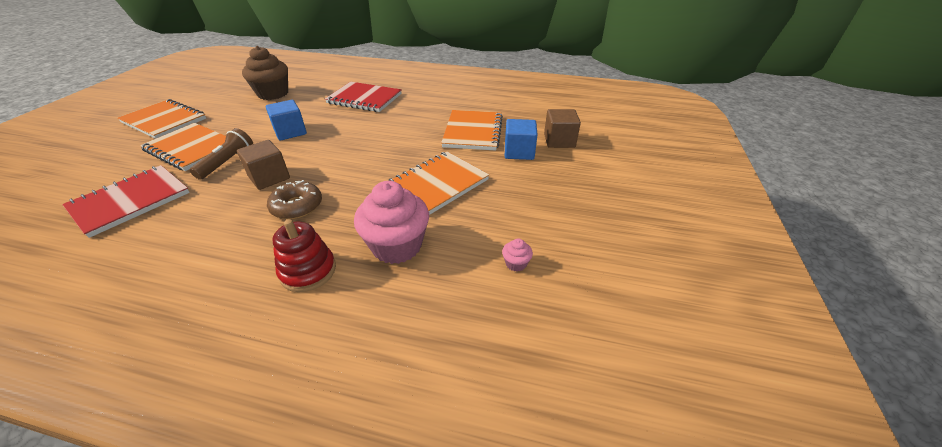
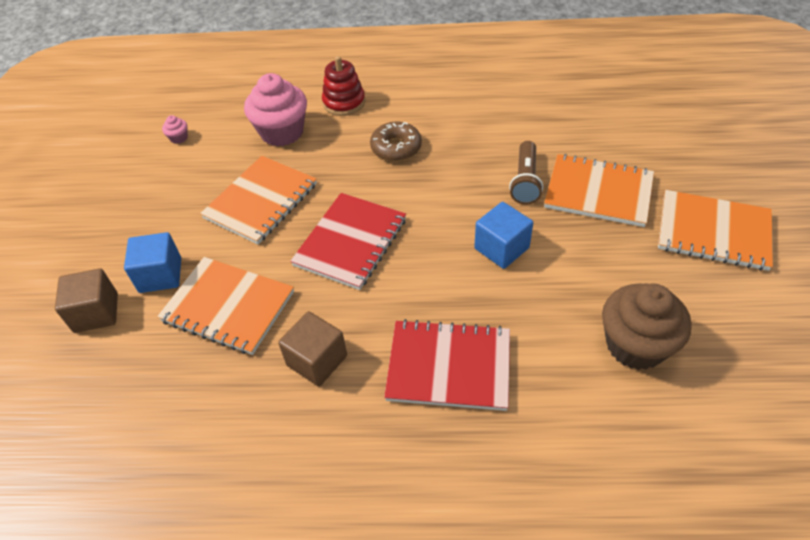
camera: 170 degrees right, 10 degrees up
(130, 201) = (563, 121): red notebook -> red notebook (351, 242)
(269, 177) = (455, 172): brown cube -> brown cube (317, 360)
(473, 132) = (228, 307): orange notebook -> orange notebook turned 60 degrees counterclockwise

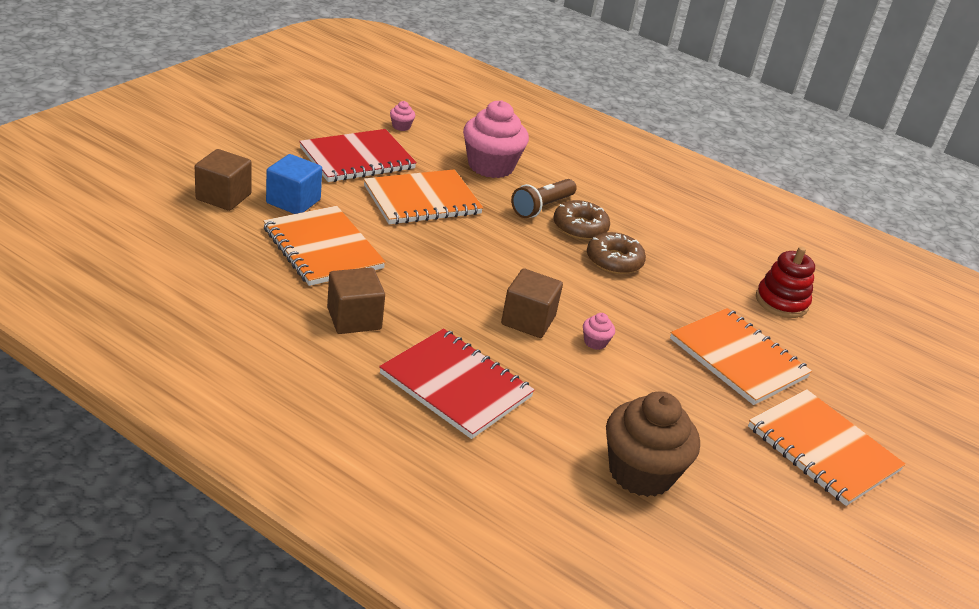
camera: 25 degrees right, 15 degrees down
(344, 102) = (568, 174): red stacking toy -> red stacking toy (781, 302)
(351, 242) = (466, 265): red notebook -> red notebook (357, 158)
(440, 263) = (528, 320): none -> brown cube
(446, 162) = (614, 261): none -> brown donut
(501, 248) = (595, 342): blue cube -> pink cupcake
(525, 181) = (674, 313): brown flashlight -> brown flashlight (542, 207)

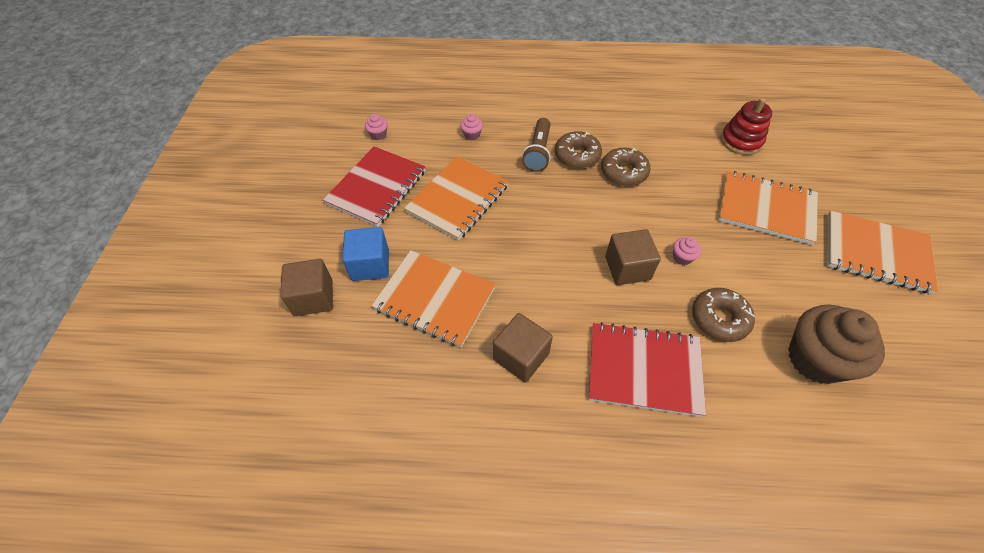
camera: 25 degrees left, 20 degrees up
(491, 166) = (472, 135): pink cupcake -> pink cupcake, size x0.41
(576, 397) = (719, 318): none -> brown donut

